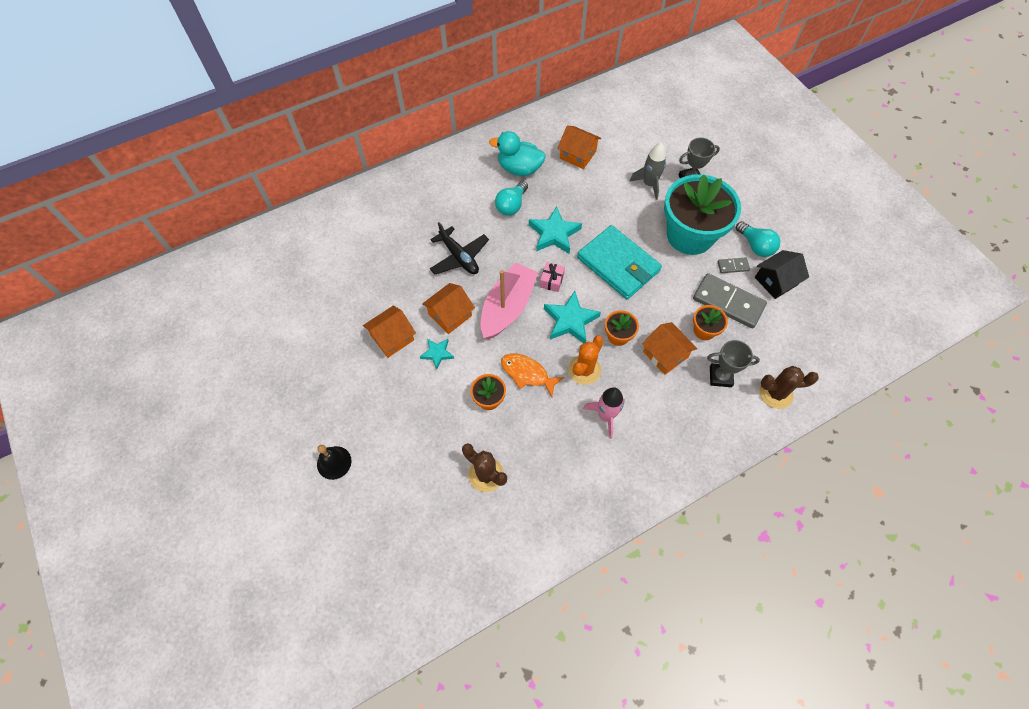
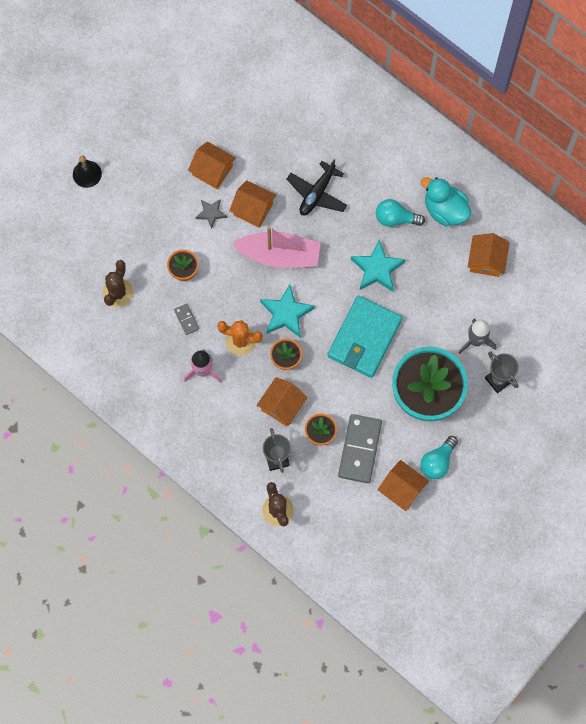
camera: 70 degrees right, 10 degrees up
(437, 353) = (211, 213): turquoise star -> grey star
(519, 168) = (445, 210): turquoise duck -> turquoise duck turned 45 degrees counterclockwise
(527, 373) = (219, 294): orange fish -> none
(552, 281) = (323, 284): pink gift -> none
(733, 266) = (404, 445): grey domino -> grey domino (186, 319)
(775, 281) = (401, 489): black house -> orange house

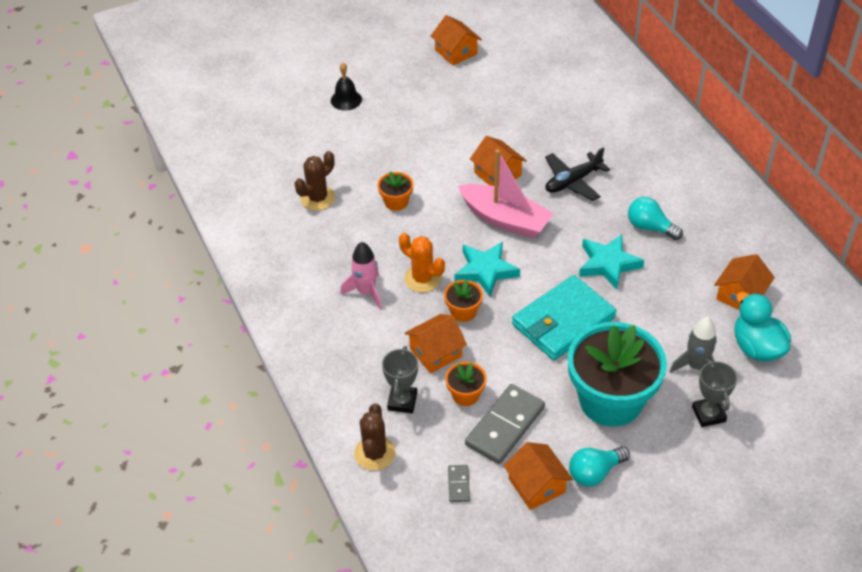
camera: 25 degrees right, 25 degrees down
(186, 319) = (375, 242): grey domino -> grey domino (458, 484)
(211, 213) = (451, 165): grey star -> none
(212, 170) = (472, 132): orange house -> orange house (456, 52)
(445, 210) = (710, 236): turquoise duck -> turquoise duck (757, 347)

